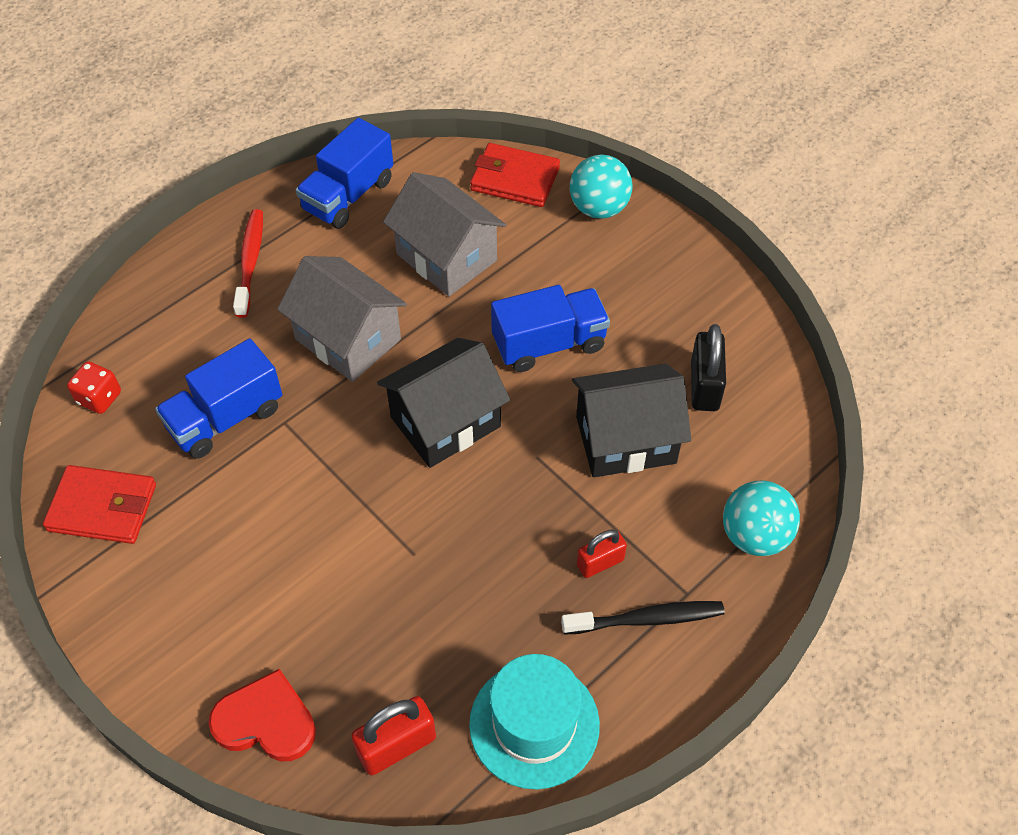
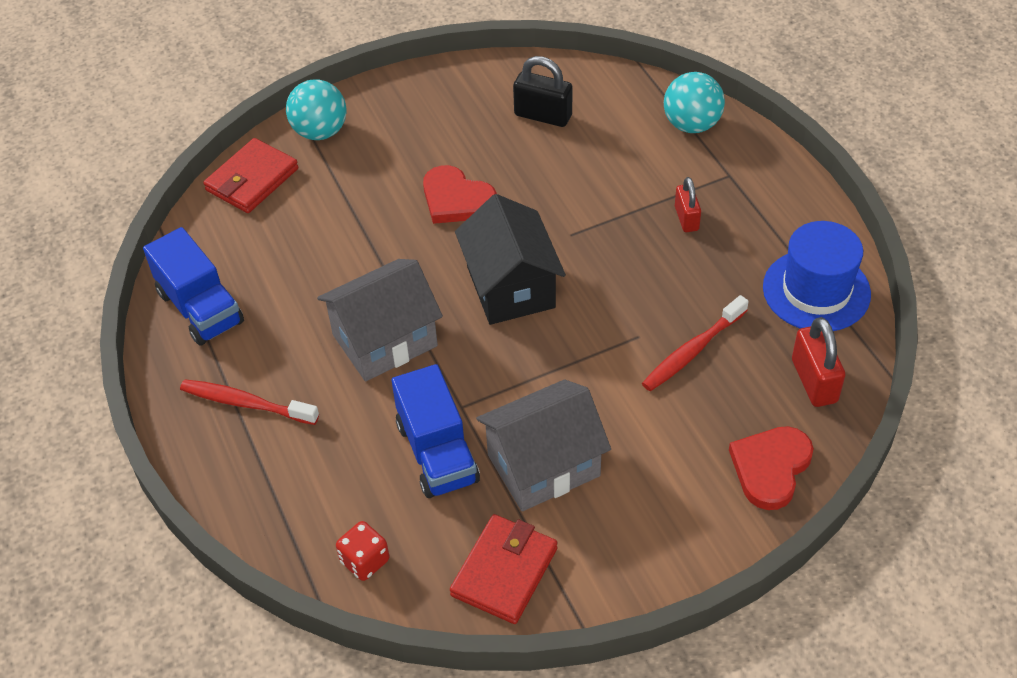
camera: 70 degrees left, 5 degrees down
(406, 610) = (692, 351): none -> red toothbrush
(446, 257) = (322, 248): grey house -> grey house (543, 465)
(534, 724) = (816, 290): turquoise hat -> blue hat
(549, 343) = (456, 199): blue truck -> red heart
(625, 440) = (576, 175): black house -> none
(647, 619) = (745, 203): black toothbrush -> none

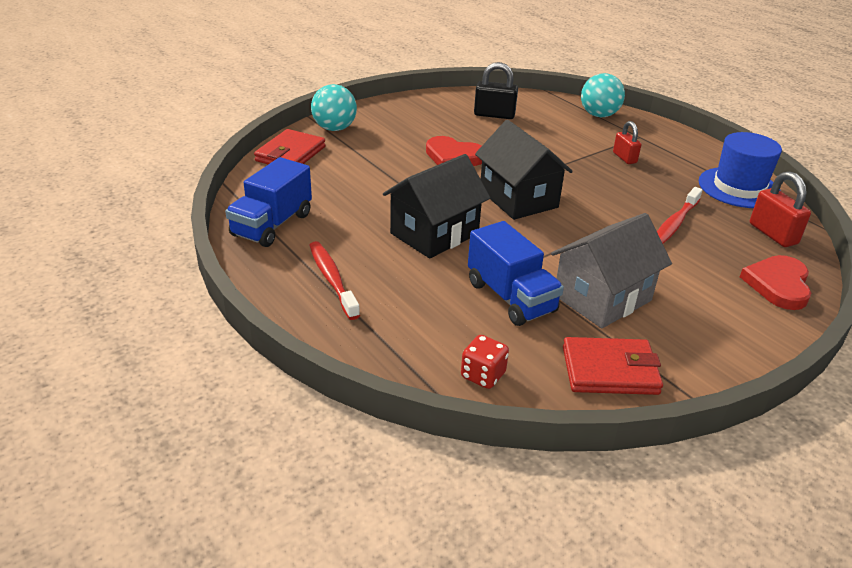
camera: 15 degrees left, 15 degrees down
(200, 308) = (272, 225): blue truck -> blue truck turned 75 degrees clockwise
(246, 403) = (332, 279): red toothbrush -> red toothbrush turned 60 degrees clockwise
(385, 340) = (434, 234): grey house -> black house
(504, 572) = (610, 370): red wallet -> red wallet turned 75 degrees clockwise

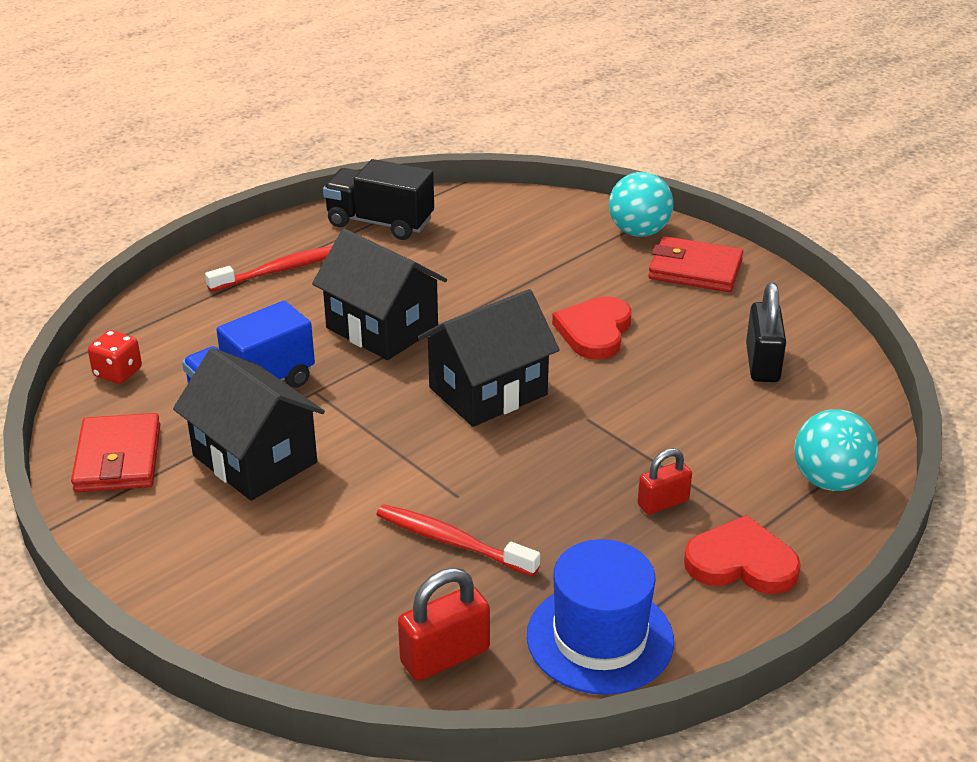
camera: 85 degrees right, 0 degrees up
(272, 225) = (380, 223): blue truck -> black truck
(290, 154) = (551, 211): red wallet -> red wallet (695, 270)
(602, 298) = (254, 459): grey house -> black house
(778, 285) = (296, 635): red heart -> red heart (741, 562)

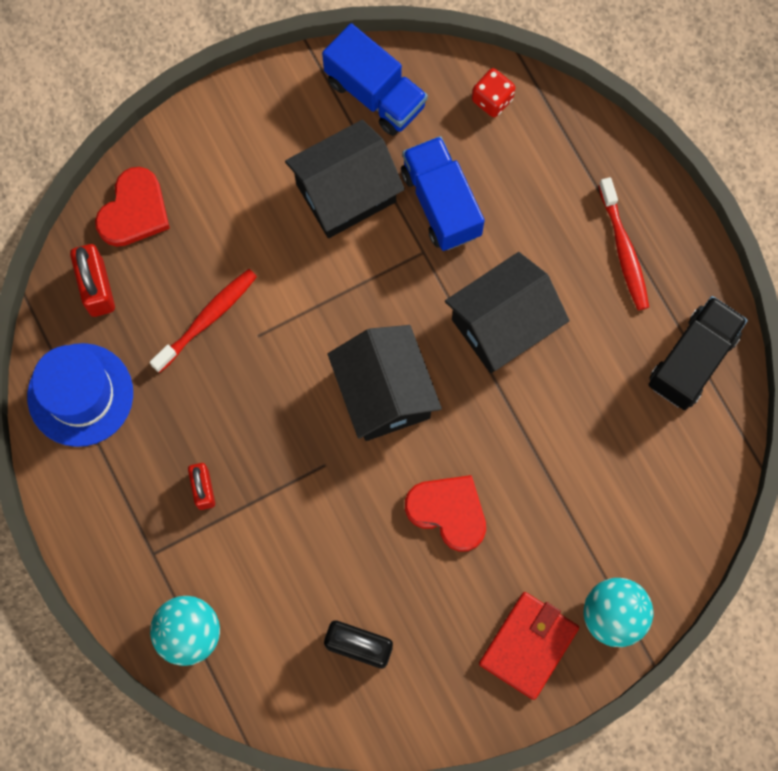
camera: 105 degrees right, 40 degrees up
(118, 458) = (375, 93): red wallet -> blue truck
(741, 562) = (121, 523): red heart -> red heart (134, 211)

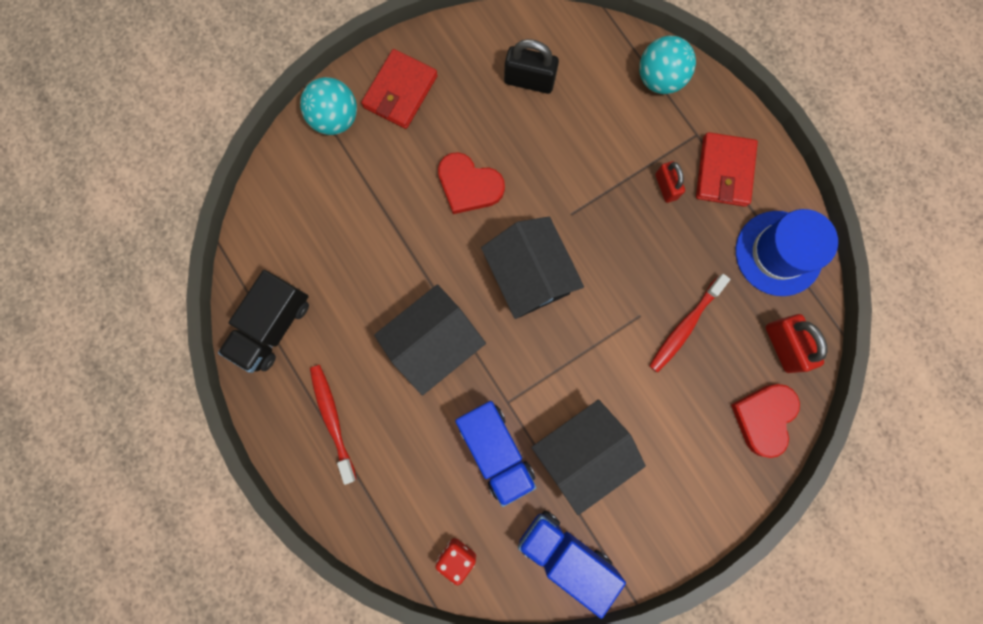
camera: 175 degrees right, 5 degrees up
(127, 502) = (724, 171): none -> red wallet

